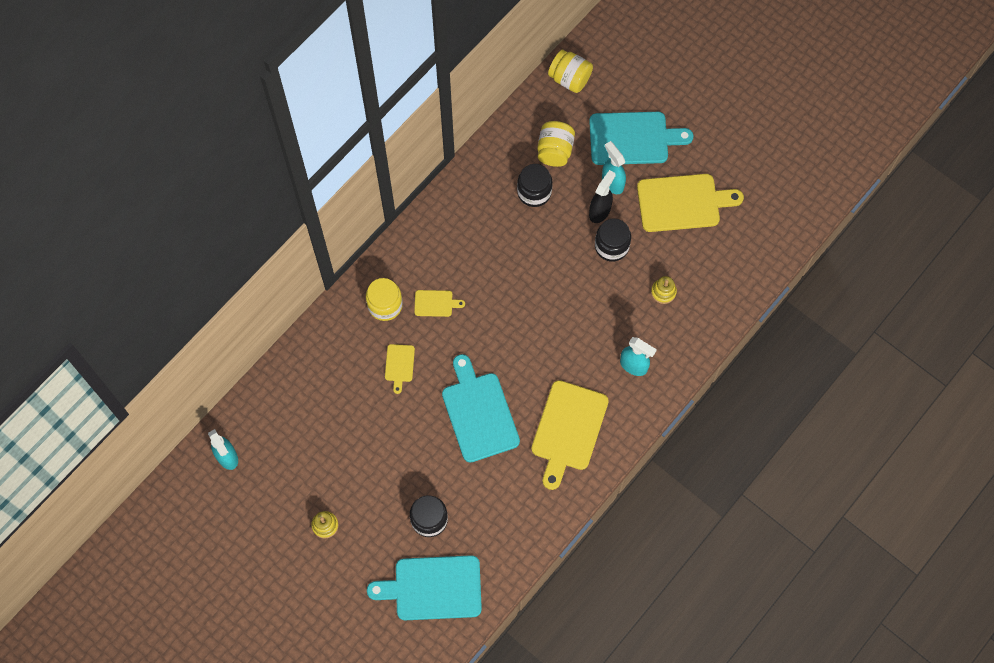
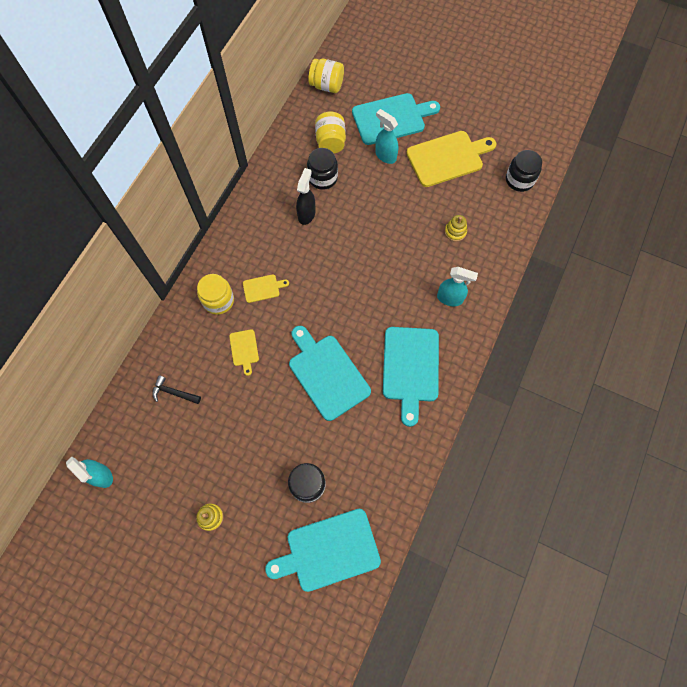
camera: 15 degrees left, 0 degrees up
(316, 392) = (174, 392): none -> black hammer
(568, 429) = (410, 368): yellow cutting board -> turquoise cutting board
(600, 211) = (382, 180): black spray bottle -> black spray bottle (306, 214)
(611, 246) = (400, 205): black jar -> black jar (519, 180)

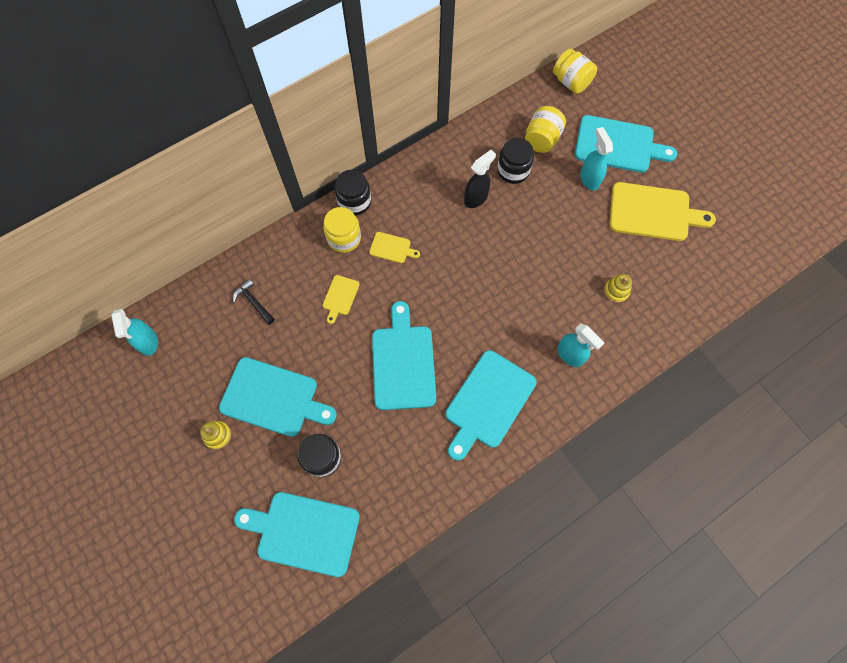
camera: 30 degrees right, 0 degrees up
(238, 460) = (273, 398): none -> turquoise cutting board
(519, 180) = (718, 272): black jar -> black jar (354, 202)

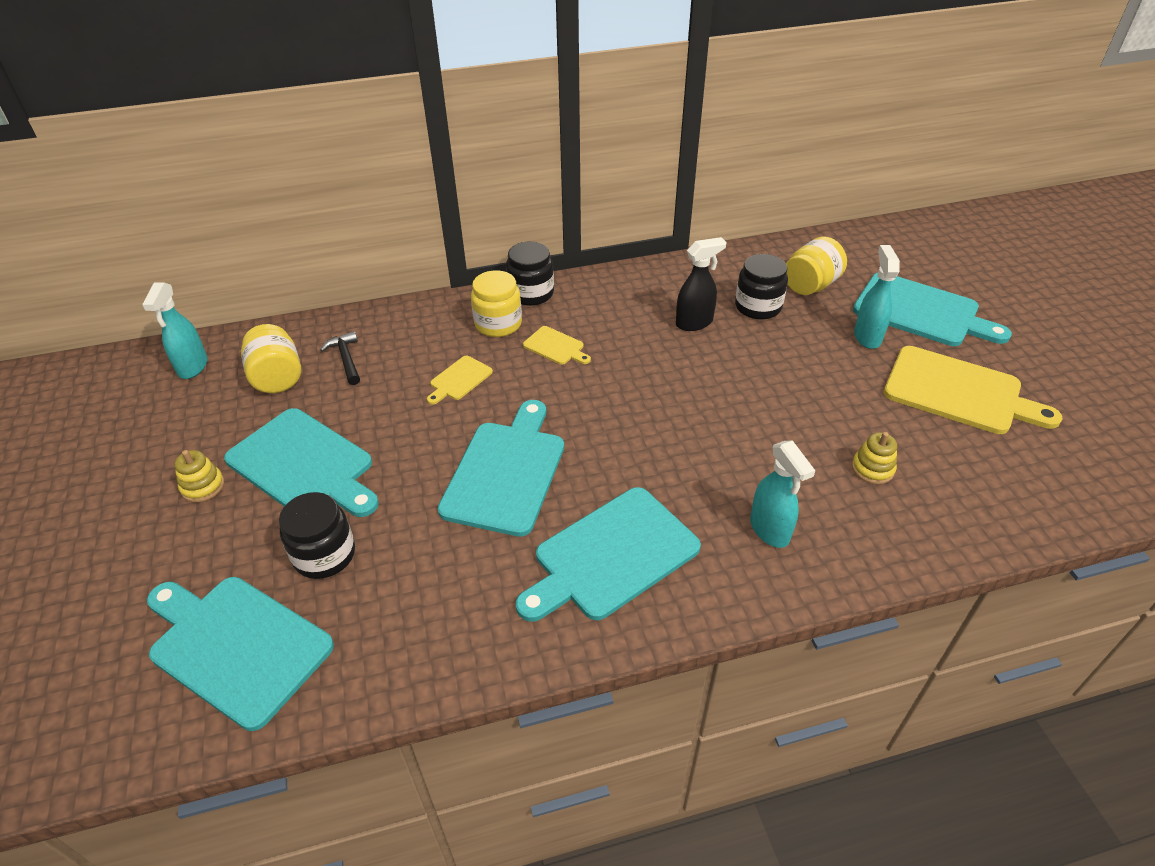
camera: 20 degrees right, 25 degrees down
(571, 82) = (870, 242): yellow jar -> yellow jar (277, 377)

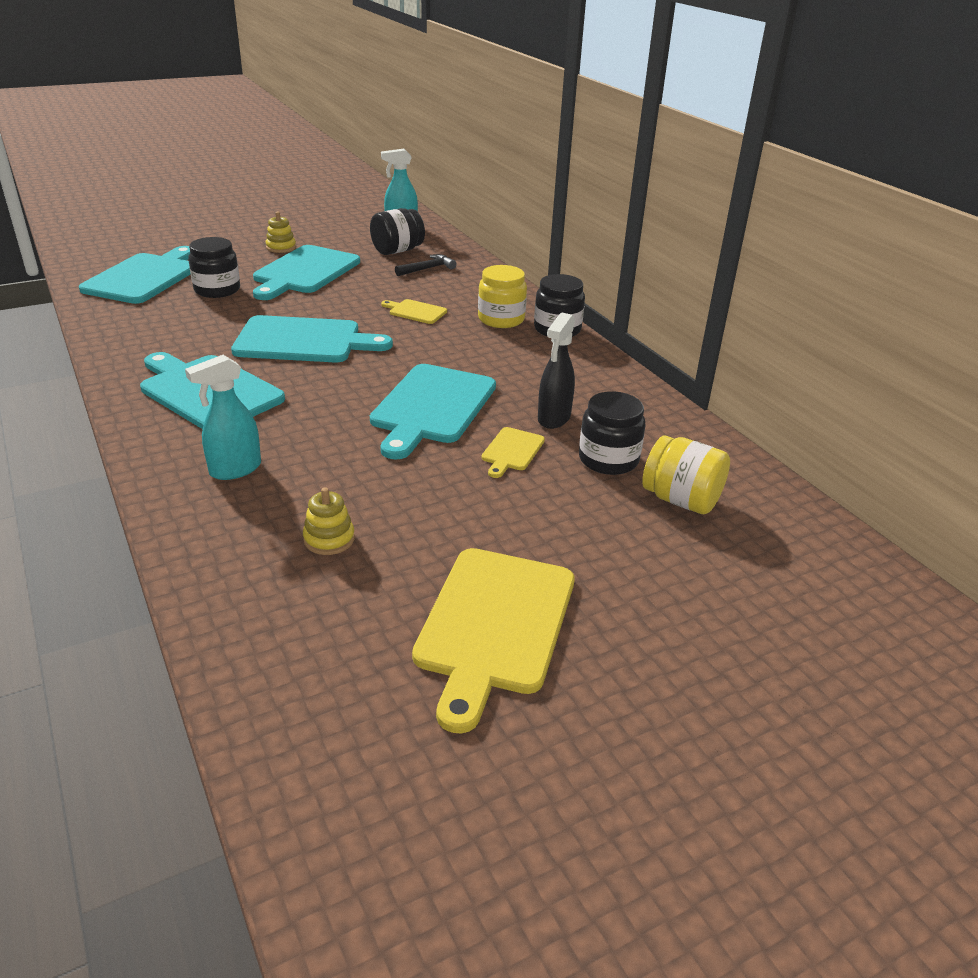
camera: 75 degrees right, 10 degrees down
(277, 377) = (397, 251): yellow jar -> black jar
(555, 347) = (478, 347): yellow cutting board -> yellow cutting board (512, 451)
(694, 323) = (553, 418): black spray bottle -> black spray bottle turned 60 degrees clockwise
(867, 337) = (587, 545): turquoise spray bottle -> none
(921, 311) = (676, 601): turquoise cutting board -> turquoise cutting board (432, 407)

